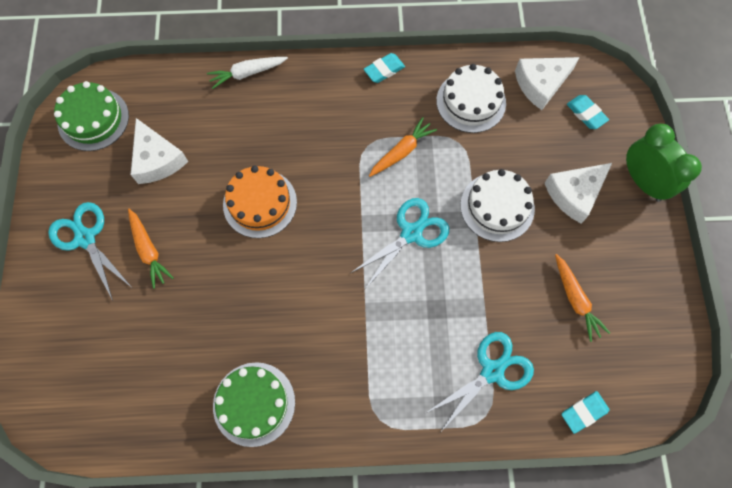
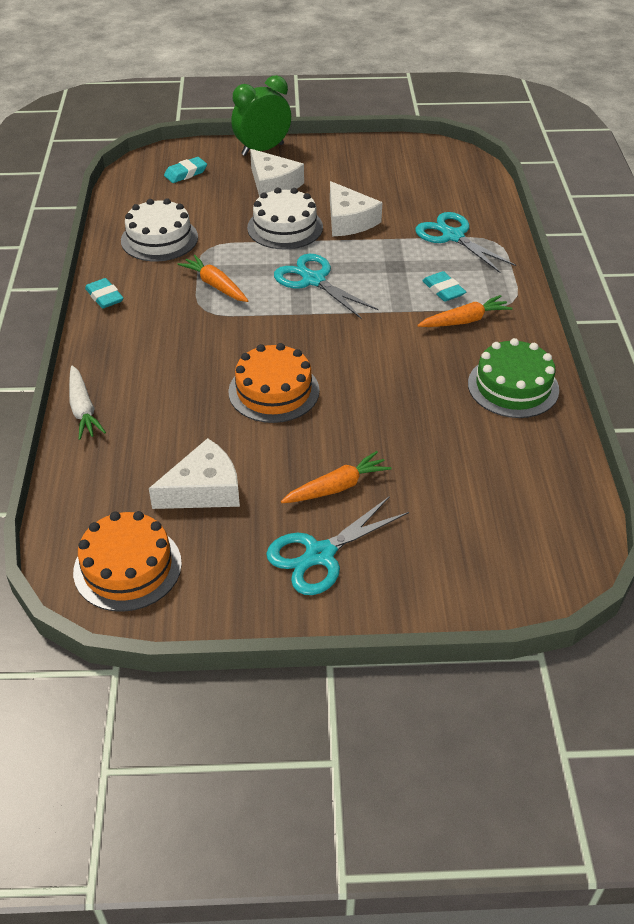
camera: 90 degrees left, 25 degrees down
(93, 119) = (127, 567): green cake -> orange cake
(541, 84) = (146, 196): white cheese -> white cheese (348, 220)
(575, 300) = (379, 190): orange carrot -> orange carrot (465, 320)
(583, 412) = (481, 192): turquoise eraser -> turquoise eraser (443, 290)

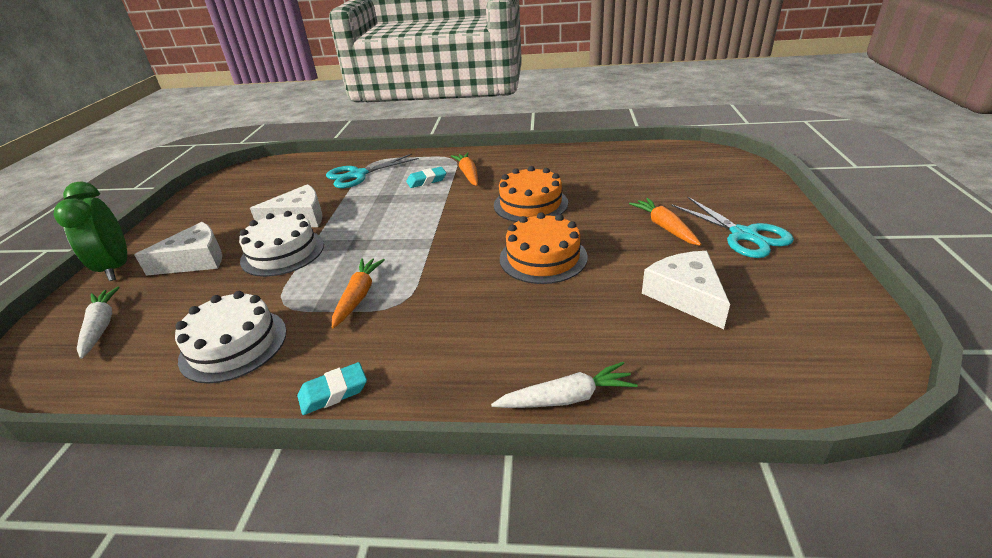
camera: 80 degrees left, 10 degrees down
(127, 567) = (814, 342): orange cake -> orange cake (530, 204)
(186, 173) = (101, 326): turquoise eraser -> white carrot
(215, 285) = (359, 296): orange carrot -> orange carrot turned 135 degrees clockwise
(313, 280) = (382, 237): turquoise scissors -> none
(513, 386) = (547, 162): green cake -> none

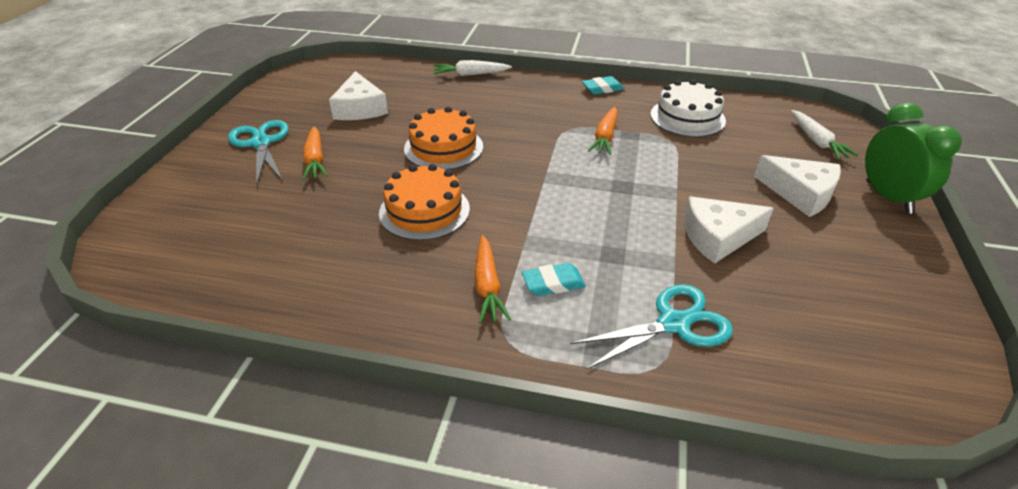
camera: 175 degrees left, 5 degrees up
(195, 260) = (800, 193): white cheese -> white cheese turned 120 degrees counterclockwise
(283, 252) = (704, 189): white cake -> none

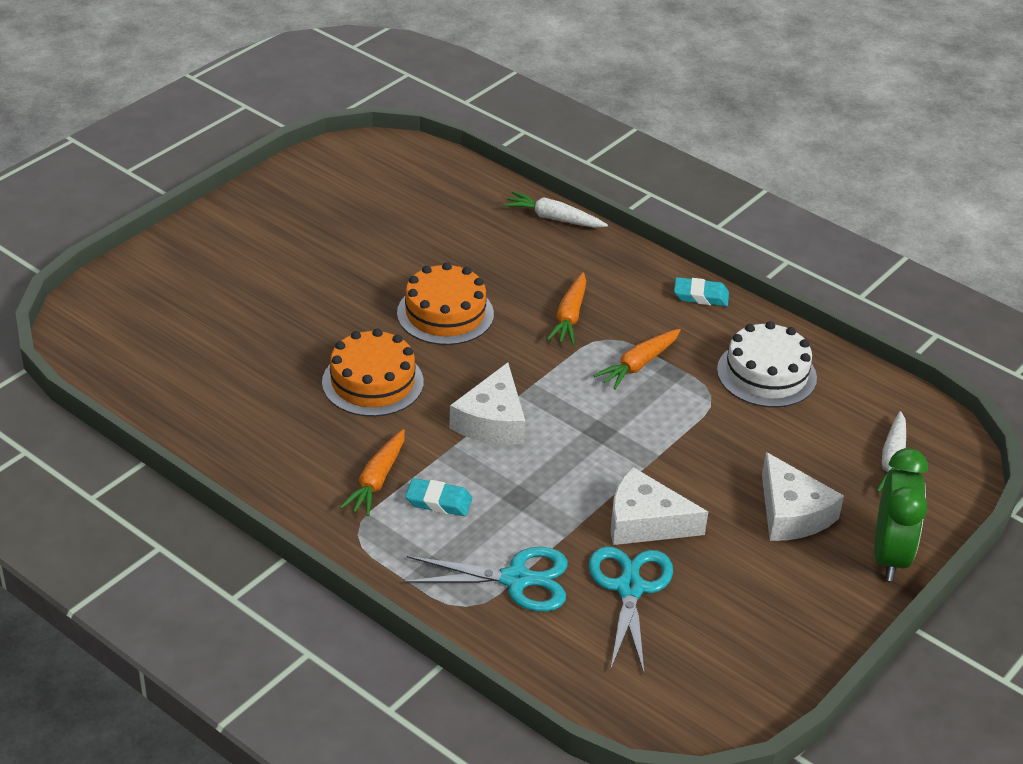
camera: 25 degrees right, 0 degrees up
(261, 143) = (258, 239): turquoise scissors -> turquoise scissors (630, 588)
(315, 160) = (302, 282): orange carrot -> orange carrot (569, 317)
(360, 108) = (389, 227): white cheese -> white cheese (492, 421)

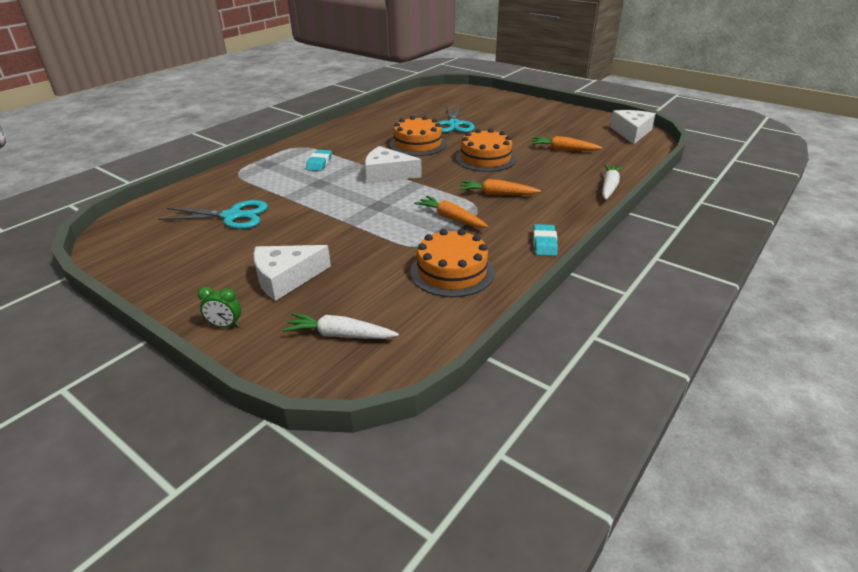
camera: 90 degrees right, 5 degrees down
(377, 480) = (338, 149): orange carrot -> orange carrot (563, 150)
(516, 580) = (252, 184): turquoise scissors -> turquoise scissors (453, 124)
(645, 522) = (290, 221): white cheese -> white cheese (631, 132)
(766, 374) = (452, 272): white cake -> orange cake
(890, 556) = (225, 325): green clock -> green clock, size x0.46

